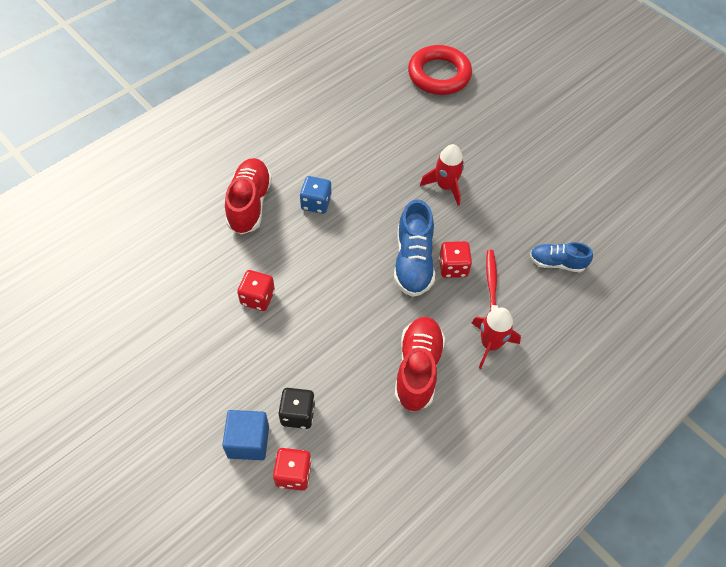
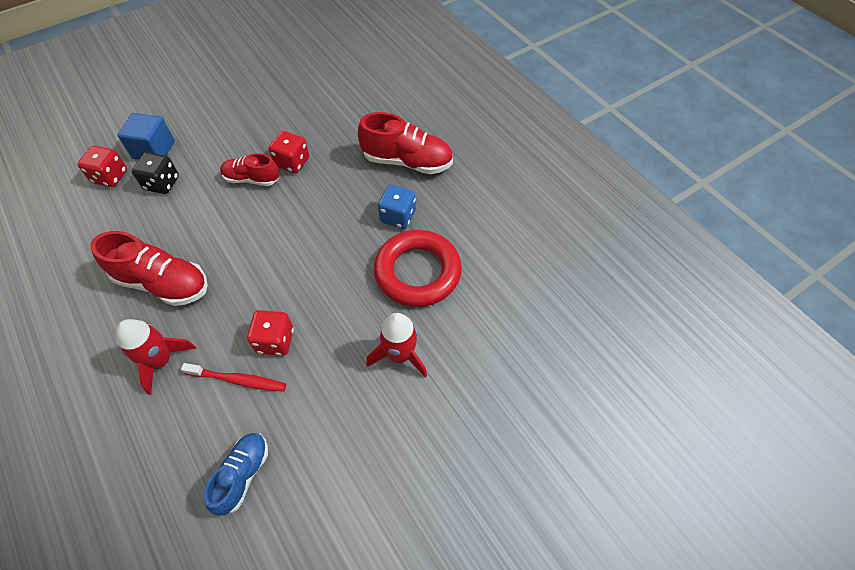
camera: 100 degrees right, 0 degrees up
(284, 329) = (252, 179): none -> red shoe
(413, 262) = (295, 299): blue shoe -> none
(439, 75) = (613, 385): red ring -> red ring (417, 272)

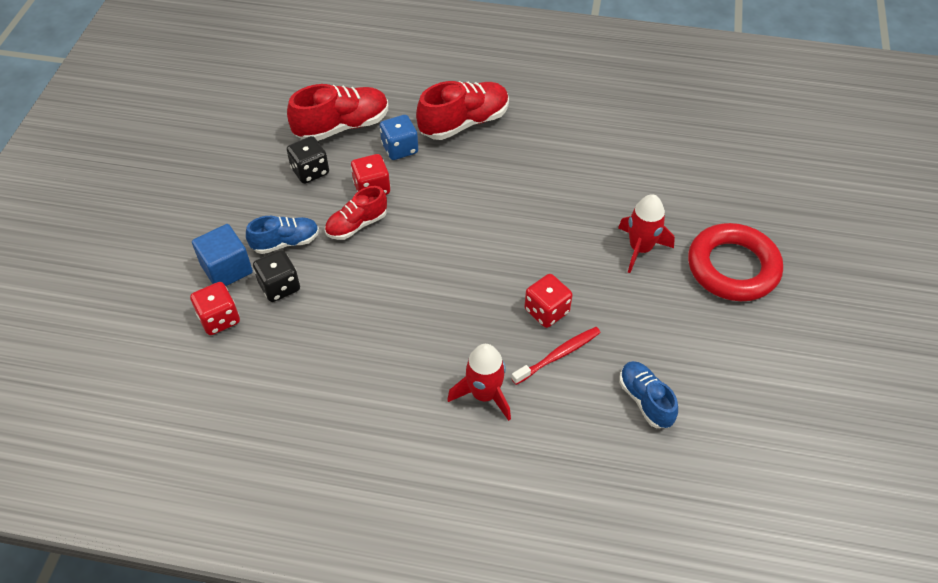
camera: 45 degrees left, 5 degrees down
(163, 283) = (402, 349): red shoe -> red shoe (342, 126)
(202, 158) = (286, 242): none -> blue shoe
(275, 124) = (310, 171): none -> black dice
(398, 216) = (513, 165): blue dice -> blue dice (400, 149)
(417, 272) = (579, 190): red ring -> red ring (732, 267)

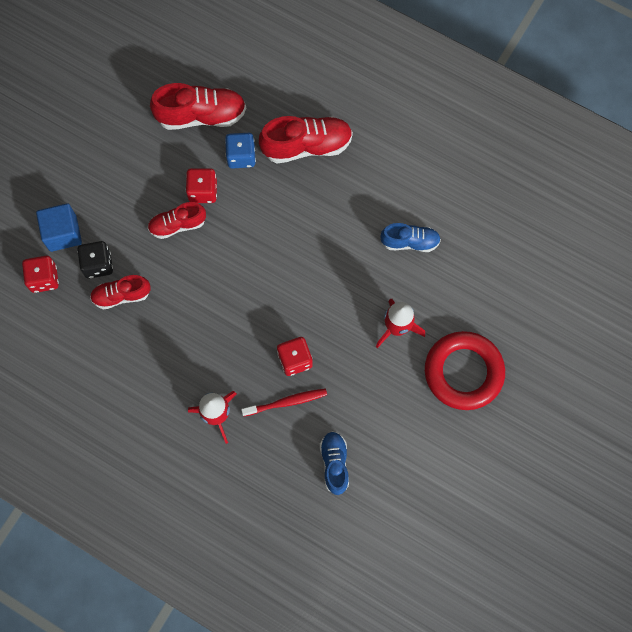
camera: 20 degrees right, 20 degrees up
(286, 242) = (116, 223): blue shoe -> blue shoe (410, 242)
(310, 171) = (158, 156): black dice -> none
(319, 308) = (121, 295): none -> red shoe

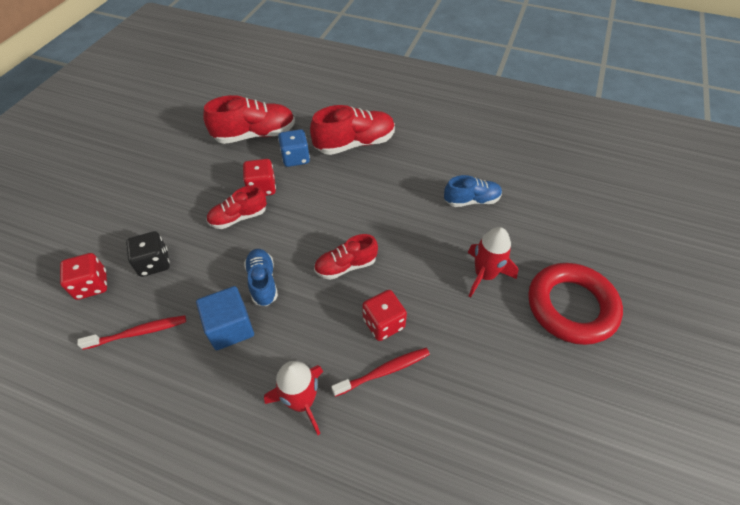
camera: 10 degrees left, 20 degrees down
(63, 233) = (117, 241): blue cube -> blue cube (230, 327)
(87, 333) = (138, 332): none -> red toothbrush
(121, 295) = (180, 288): red shoe -> red shoe (346, 266)
(334, 464) = (460, 437): blue shoe -> blue shoe (263, 282)

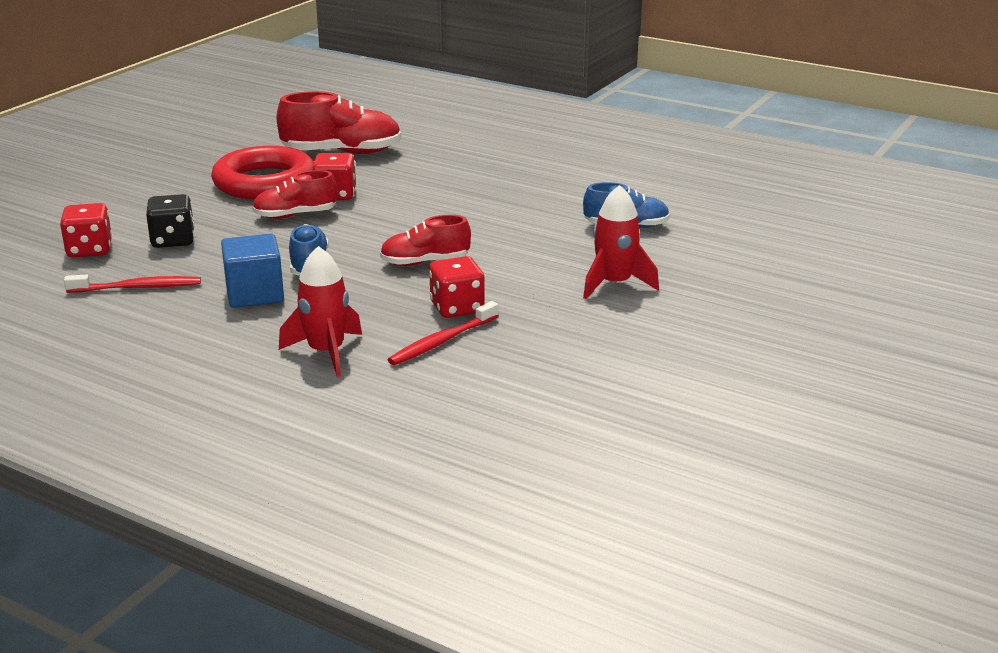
camera: 10 degrees right, 25 degrees down
(295, 158) = (391, 175): blue dice -> none
(355, 144) = (480, 169): red shoe -> none
(384, 371) = (442, 341): red toothbrush -> red toothbrush turned 150 degrees clockwise
(571, 306) = (725, 317): red ring -> red ring (264, 182)

